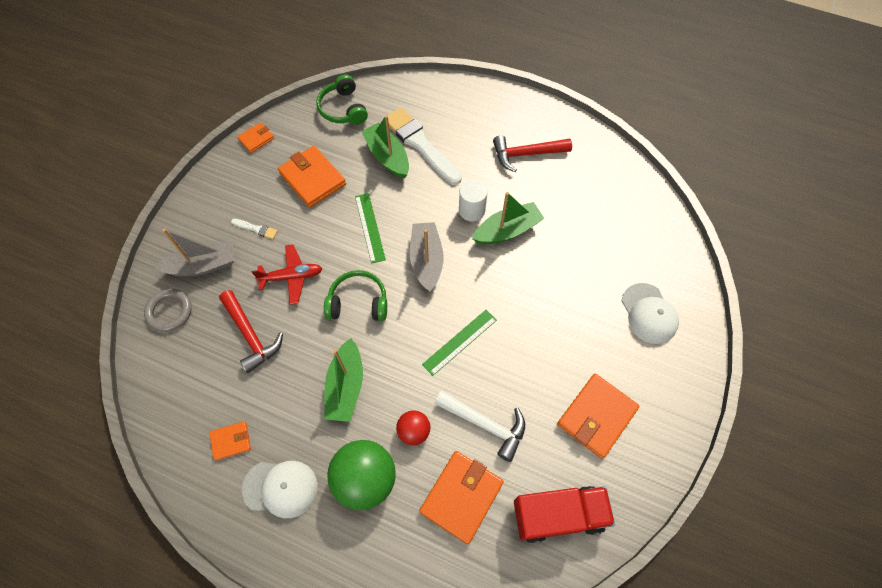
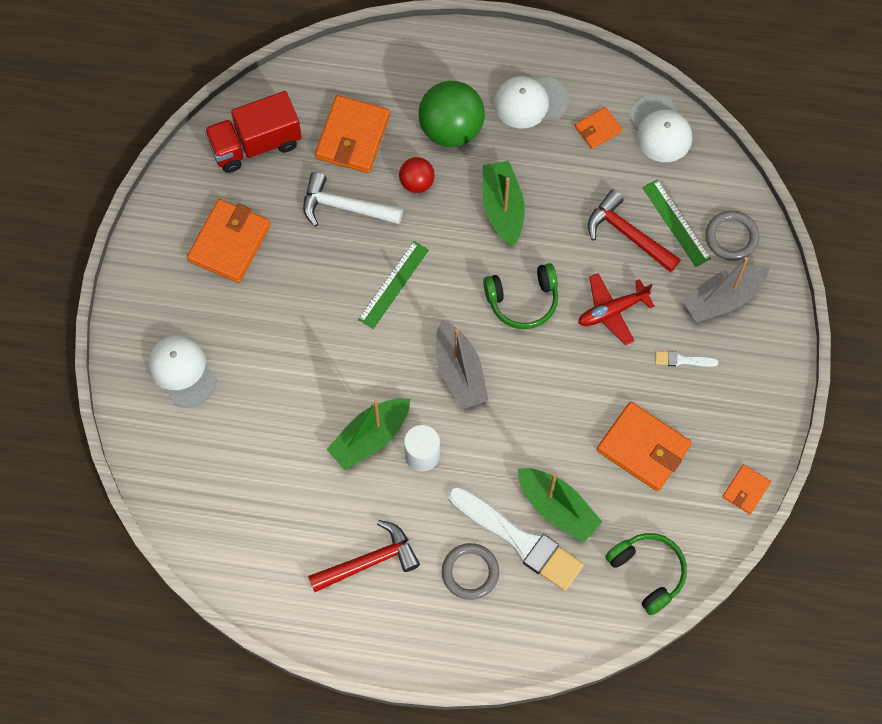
camera: 165 degrees right, 5 degrees up
(176, 425) = (660, 129): none -> white cap
(370, 227) = (543, 398): green ruler -> green ruler (676, 223)
(459, 133) = (470, 572): none -> grey ring

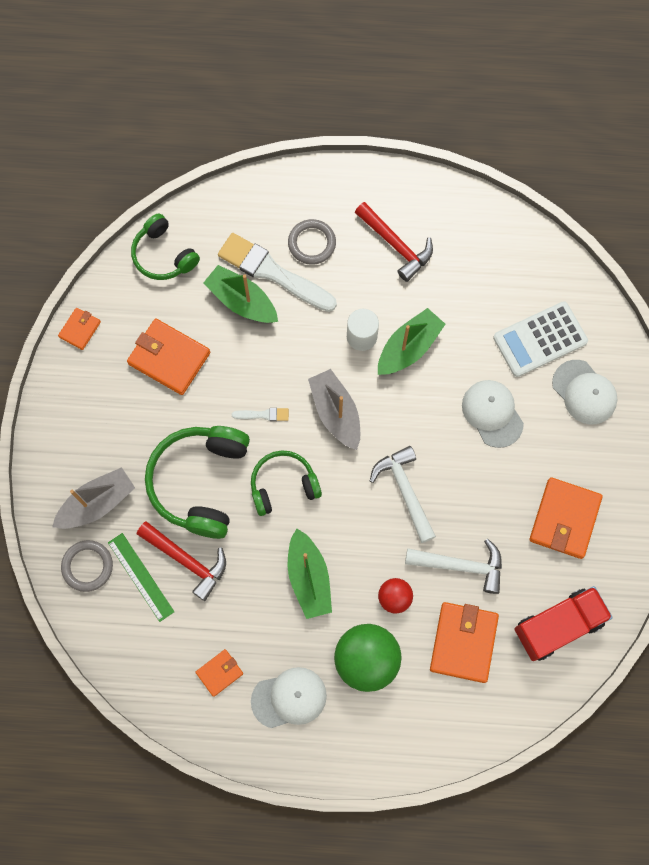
camera: 175 degrees right, 5 degrees up
(220, 434) = (540, 339): none -> white calculator
(369, 561) = (396, 245): red hammer -> red hammer turned 105 degrees counterclockwise
(393, 285) = (404, 490): green ruler -> white hammer
(612, 311) = (200, 482): red plane -> green headphones
(660, 129) = (157, 678): white cap -> white cap (492, 413)
(682, 360) = (134, 440): white brush -> white brush (263, 415)

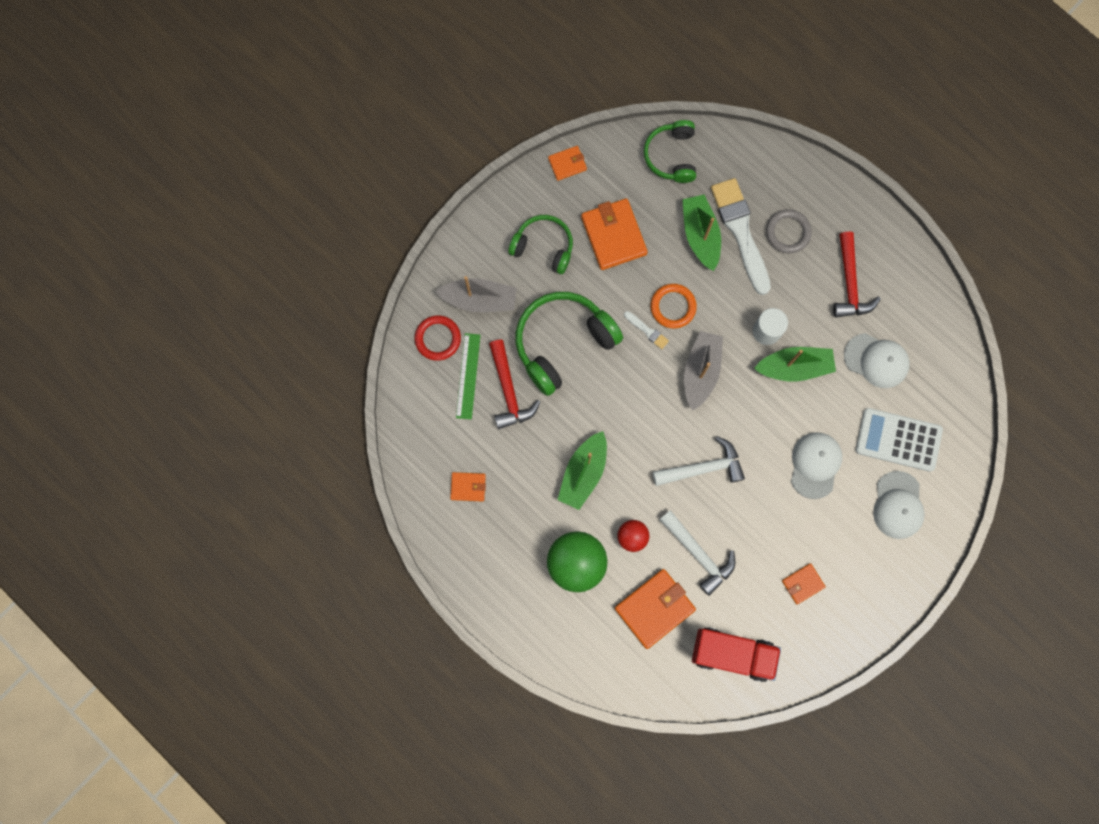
camera: 40 degrees right, 5 degrees up
(87, 566) = (438, 338): grey ring -> red ring
(268, 378) = (673, 307): none -> orange ring
(283, 485) = (619, 393): green headphones -> green headphones (543, 246)
(289, 698) = (501, 544): white cap -> white cap (876, 360)
(404, 490) = (703, 468): white hammer -> white hammer turned 60 degrees clockwise
(564, 519) = (802, 584): orange wallet -> orange wallet, size x0.54

